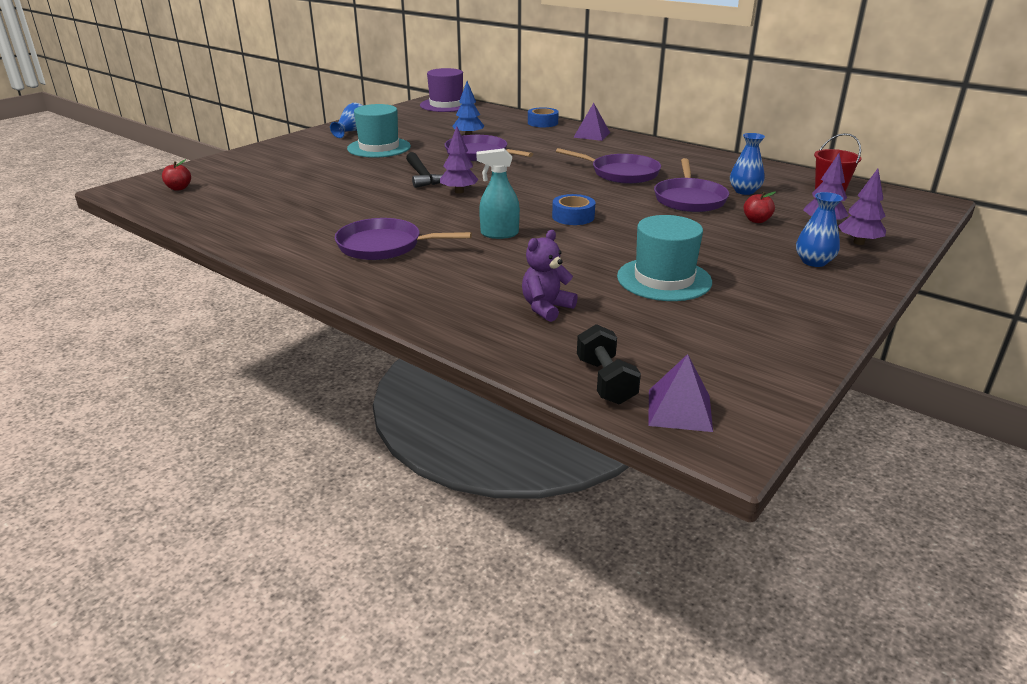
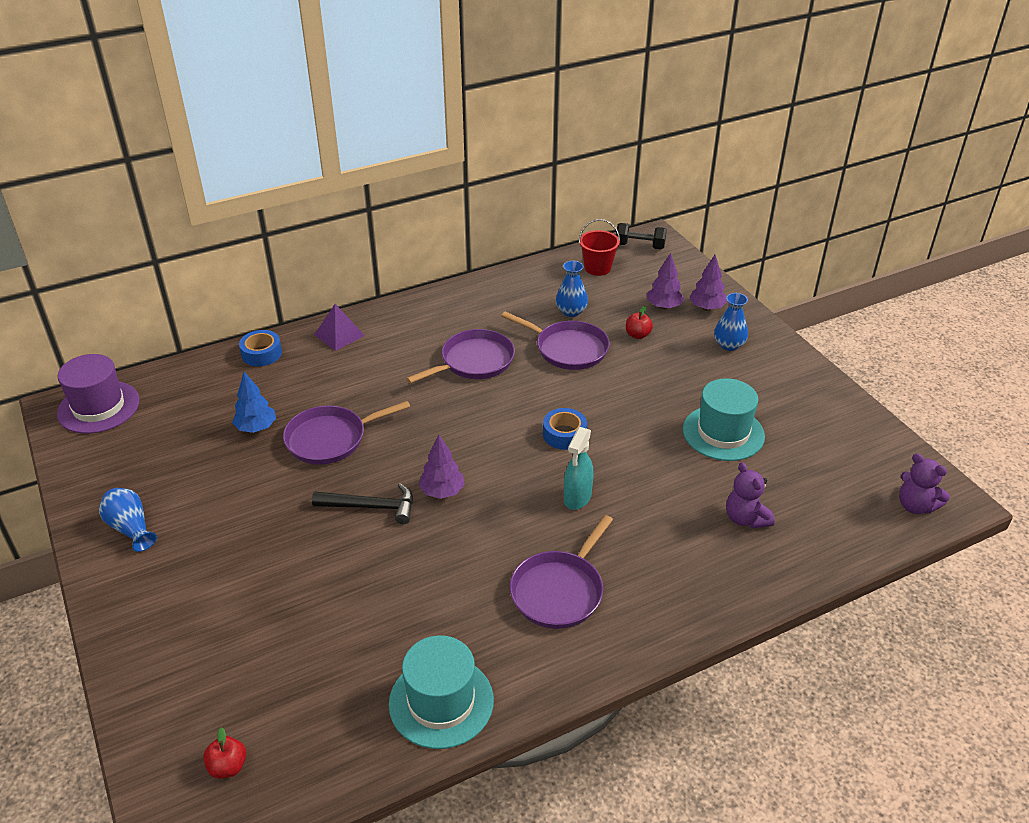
camera: 65 degrees left, 10 degrees up
(379, 147) = (228, 519): turquoise hat -> turquoise hat (441, 702)
(605, 381) = (870, 527): black dumbbell -> black dumbbell (639, 246)
(679, 410) = (915, 506): purple pyramid -> purple teddy bear

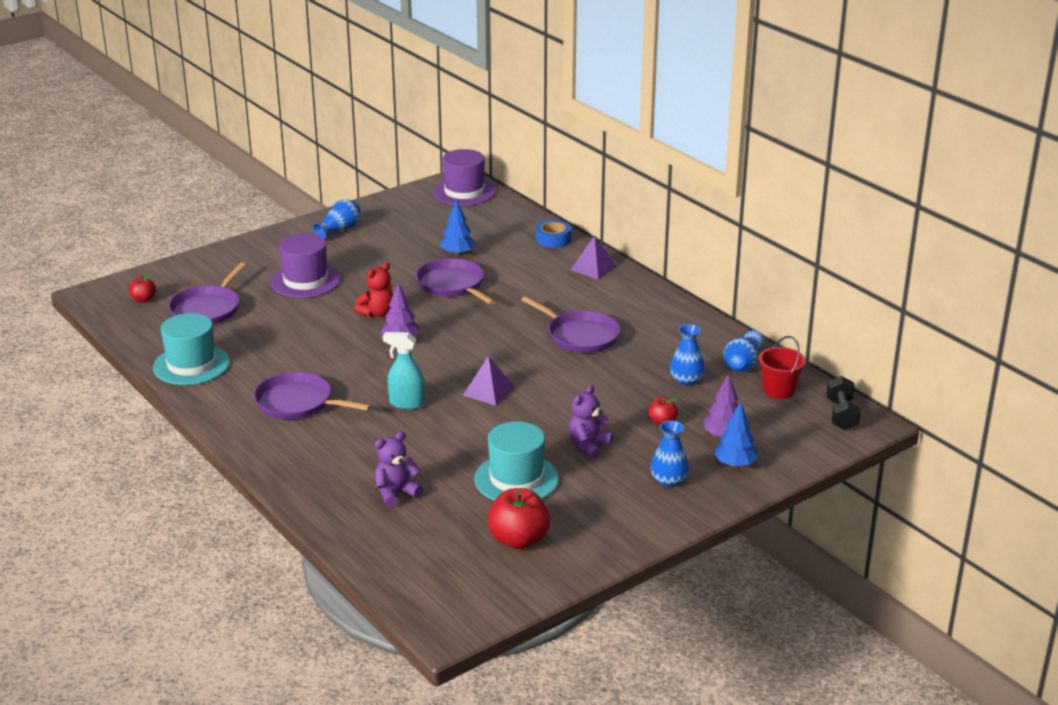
camera: 80 degrees right, 10 degrees down
(258, 570) = (305, 281): none -> purple hat
(371, 507) = (377, 313): black hammer -> red teddy bear
(551, 278) = (742, 364): none -> blue vase
(564, 434) = (488, 391): blue tape -> purple pyramid
(568, 349) = (620, 383): purple pan -> purple pan (207, 309)
(706, 308) = (735, 464): purple tree -> blue tree
(819, 442) = (518, 540): none -> red apple
(915, 506) = (434, 600): purple teddy bear -> purple teddy bear (588, 446)

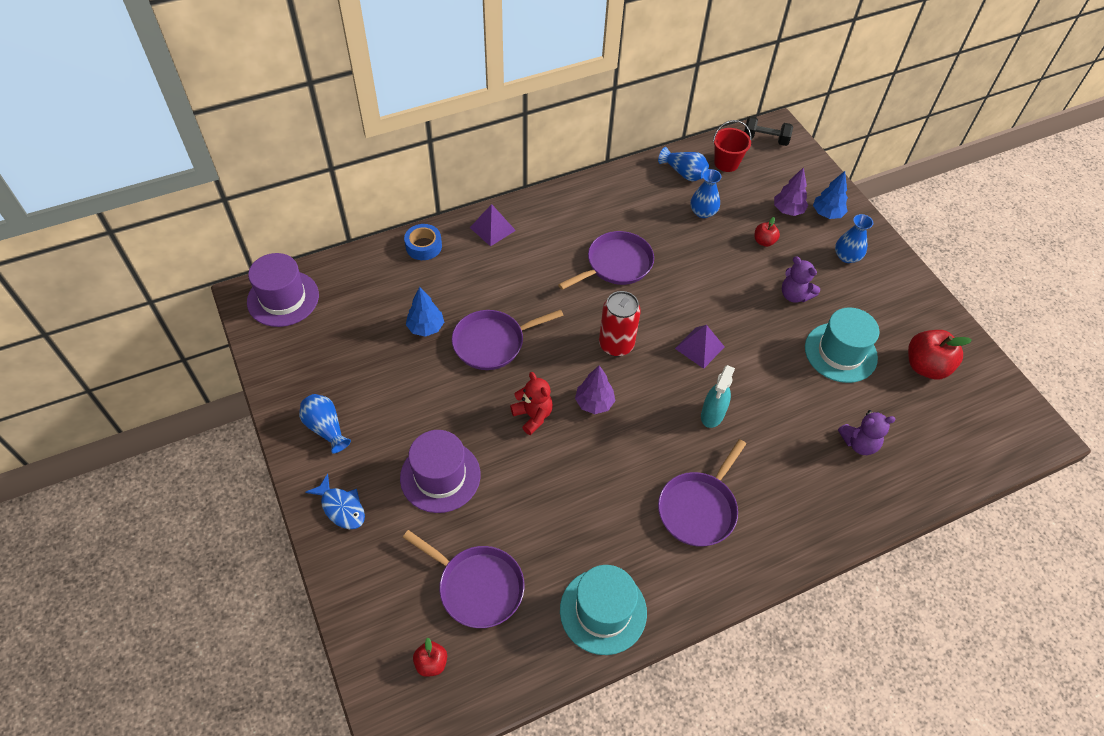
camera: 80 degrees left, 25 degrees up
(269, 247) = (341, 507): none -> blue fish
(396, 493) = (859, 443): purple teddy bear -> purple teddy bear turned 75 degrees counterclockwise
(474, 345) = (616, 345): none -> red can

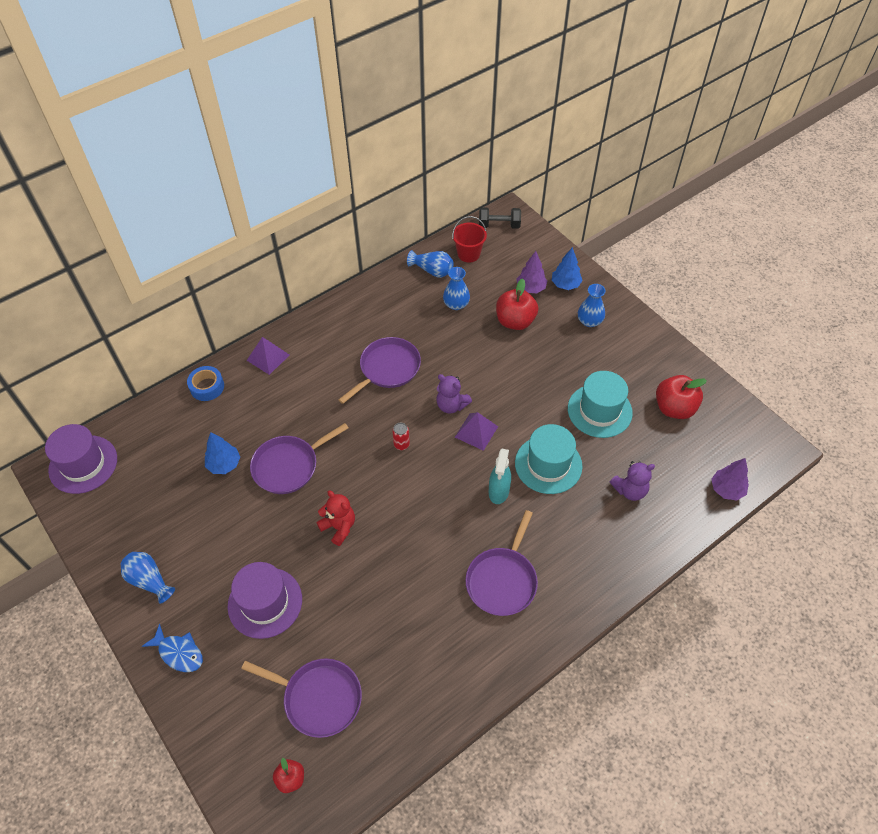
camera: 10 degrees left, 0 degrees up
(594, 403) = (392, 503): purple tree -> purple tree (726, 489)
(603, 611) = (435, 693): turquoise hat -> turquoise hat (548, 464)
(616, 345) = (401, 444): red can -> red can, size x0.49
(764, 241) = (515, 321): red apple -> red apple, size x1.87
(794, 295) = (550, 366): purple teddy bear -> purple teddy bear (451, 405)

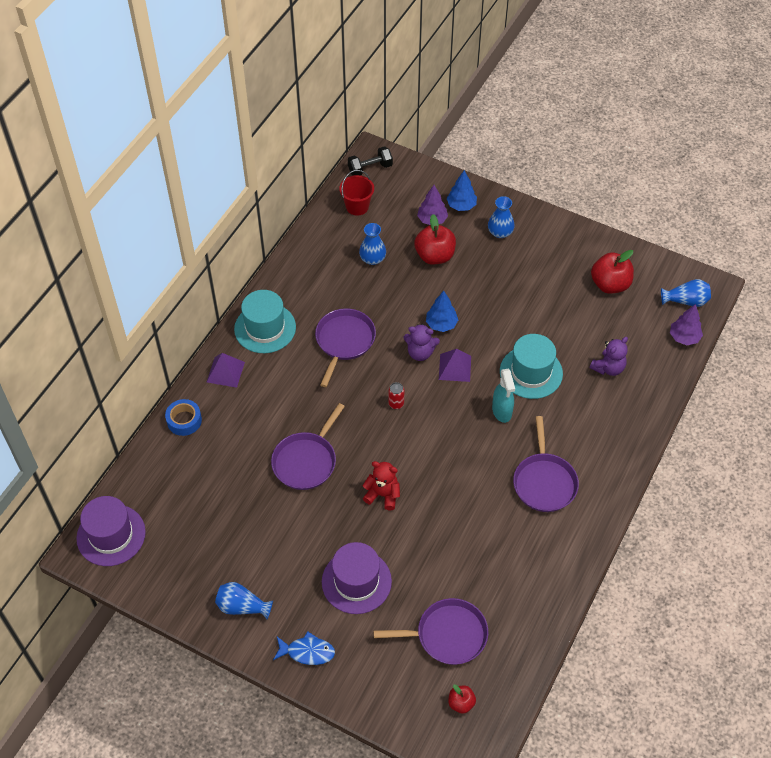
camera: 25 degrees left, 0 degrees up
(224, 464) = (246, 483): blue tree -> blue tree (441, 324)
(432, 271) = (332, 234): blue vase -> blue vase (685, 301)
(599, 410) = (549, 310): turquoise hat -> turquoise hat (265, 328)

